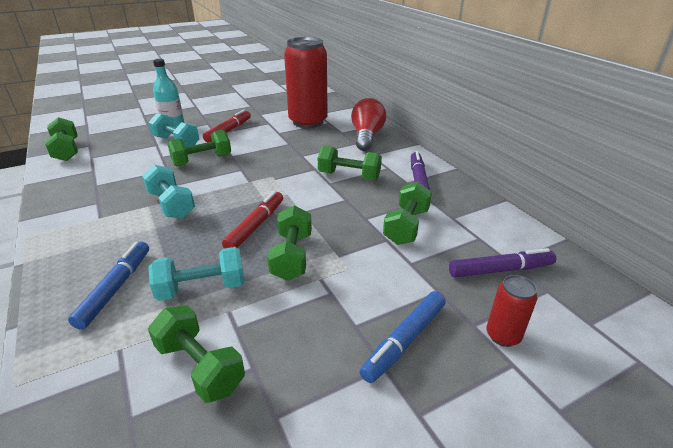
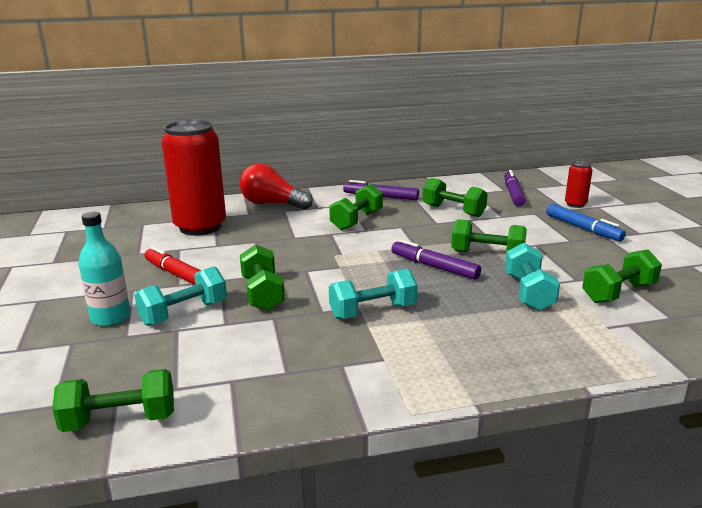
camera: 75 degrees left, 10 degrees down
(115, 288) = (527, 335): blue marker -> none
(255, 226) = (434, 267): red marker -> purple marker

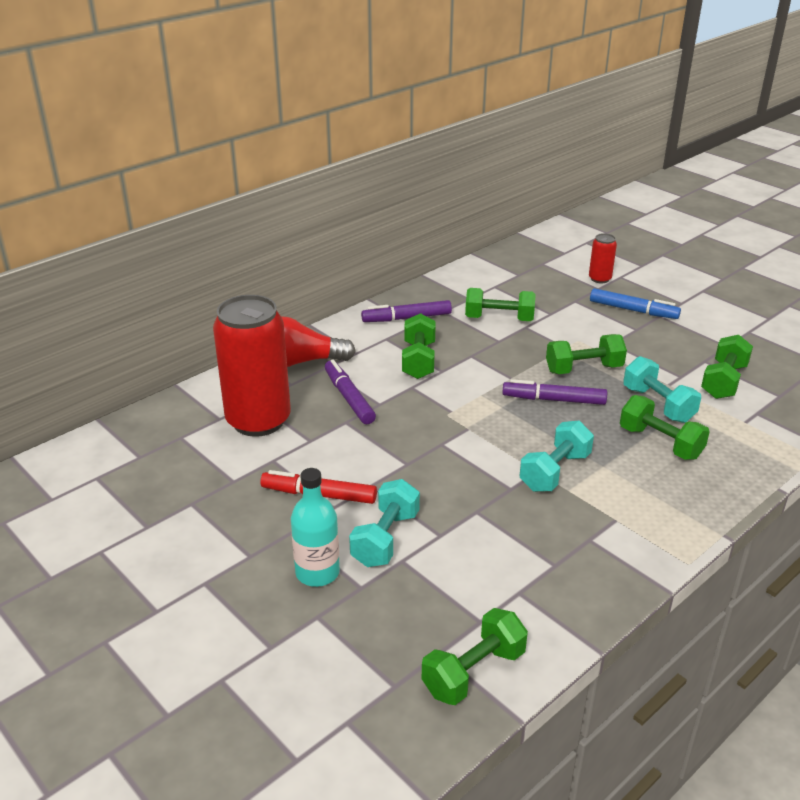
camera: 30 degrees left, 10 degrees up
(262, 293) = (433, 487): green dumbbell -> green dumbbell (660, 443)
(513, 194) = (531, 278): purple marker -> purple marker (349, 398)

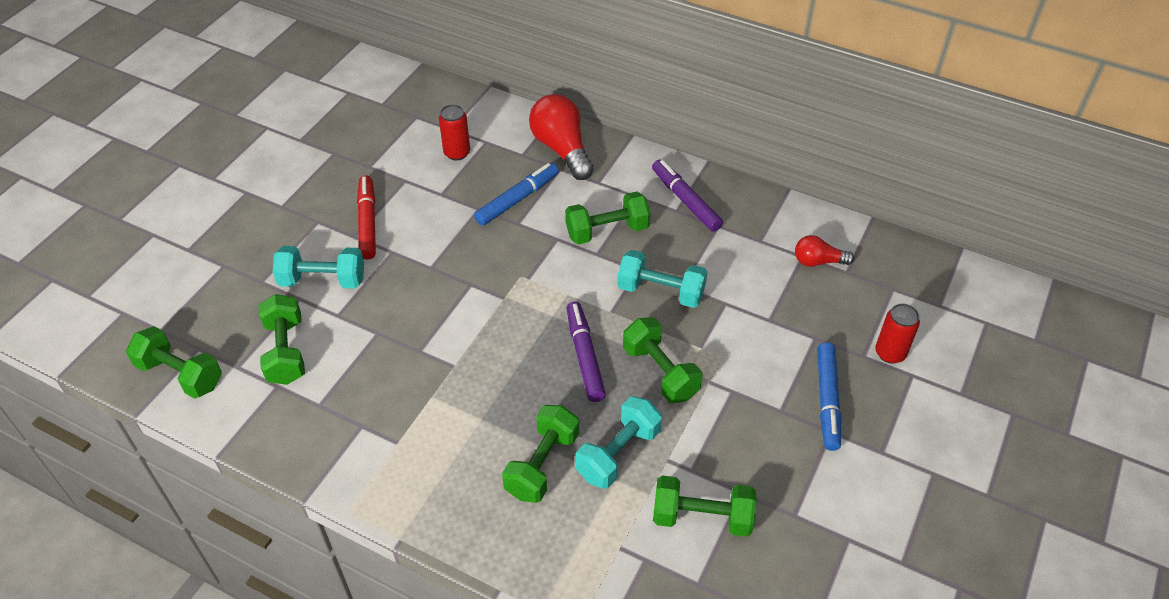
camera: 70 degrees right, 15 degrees up
(258, 421) = (457, 153): red can -> red can, size x0.44
(317, 572) = (271, 250): turquoise bottle -> none
(349, 398) = (517, 199): purple marker -> blue marker
(499, 319) = (729, 276): green dumbbell -> green dumbbell (286, 351)
(503, 282) = (818, 261): none -> red light bulb
(555, 472) = (457, 380): turquoise dumbbell -> turquoise dumbbell (661, 292)

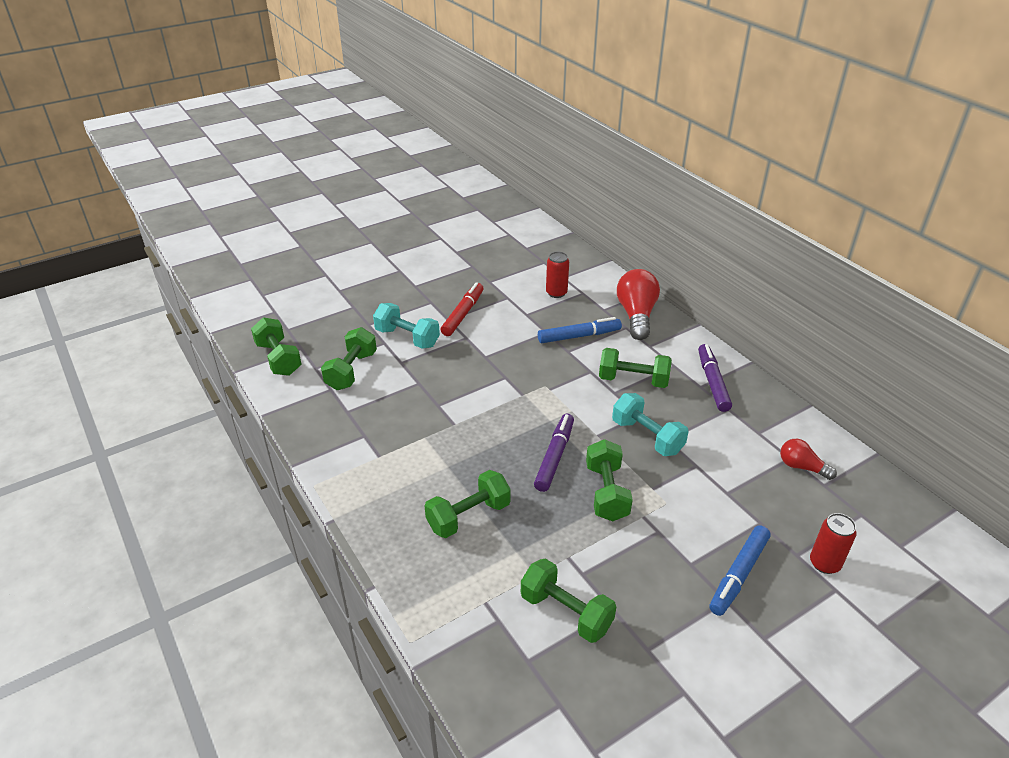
camera: 30 degrees right, 10 degrees down
(618, 453) = (531, 535): turquoise dumbbell -> none

